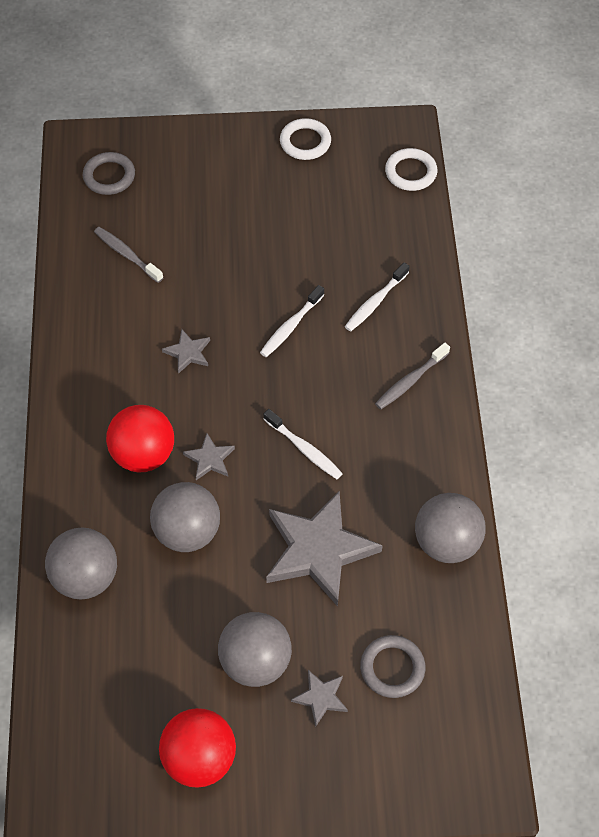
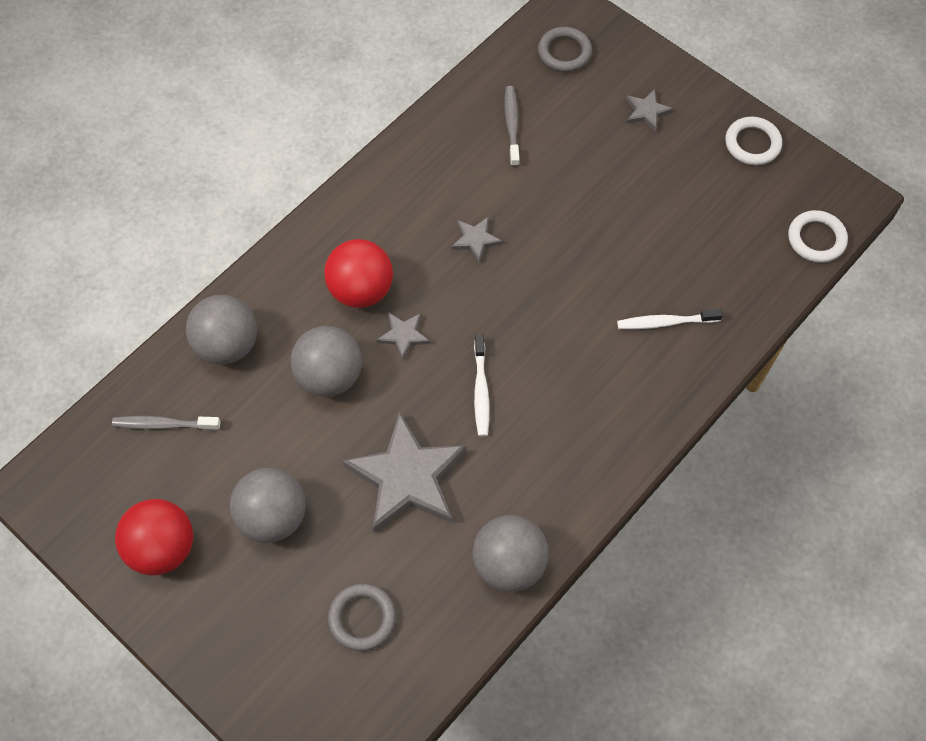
camera: 45 degrees right, 5 degrees up
(290, 326) = (575, 285): white toothbrush -> none
(321, 697) = (288, 588): grey star -> grey star (646, 111)
(410, 381) = (623, 410): grey toothbrush -> grey toothbrush (164, 424)

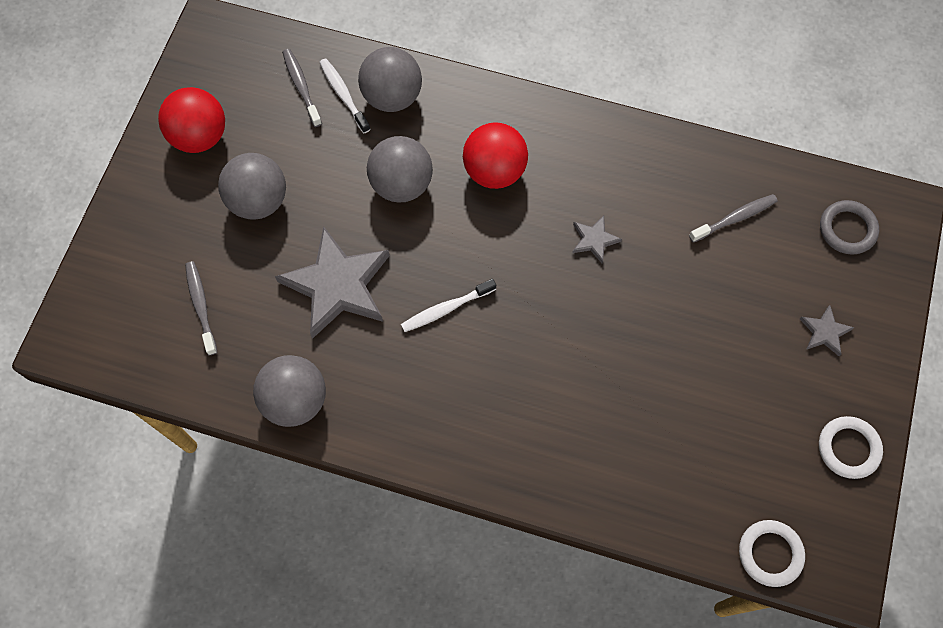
camera: 65 degrees right, 5 degrees up
(362, 618) = (201, 306): grey ring -> grey toothbrush
(403, 335) = (468, 224): grey star -> none
(665, 322) = (596, 440): white toothbrush -> white toothbrush (343, 95)

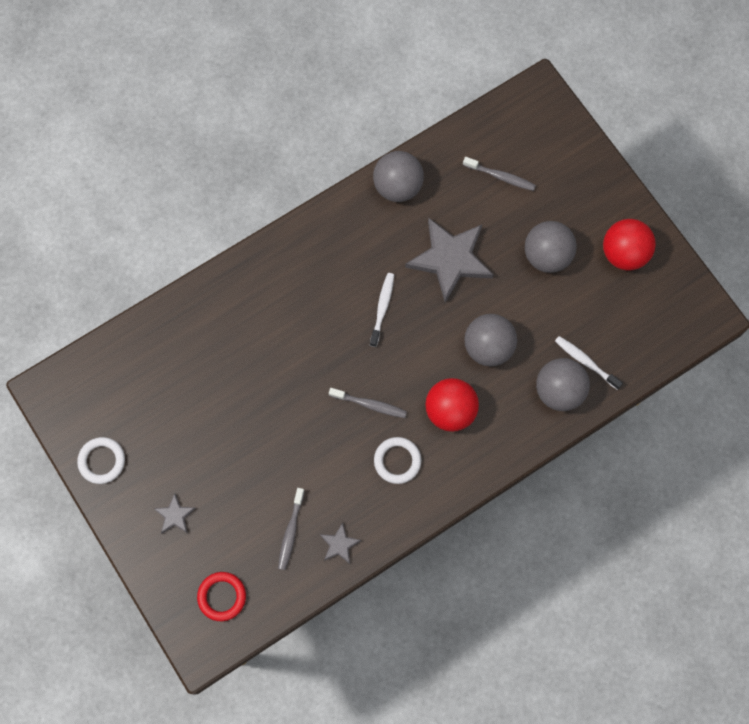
camera: 130 degrees right, 5 degrees up
(301, 86) = (613, 340): grey toothbrush -> grey toothbrush (370, 405)
(343, 95) = (585, 361): white toothbrush -> white toothbrush turned 150 degrees counterclockwise
(594, 240) = (351, 431): grey star -> grey star (339, 544)
(770, 553) = (91, 363): white ring -> white ring (397, 461)
(847, 229) = (222, 596): grey ring -> red ring

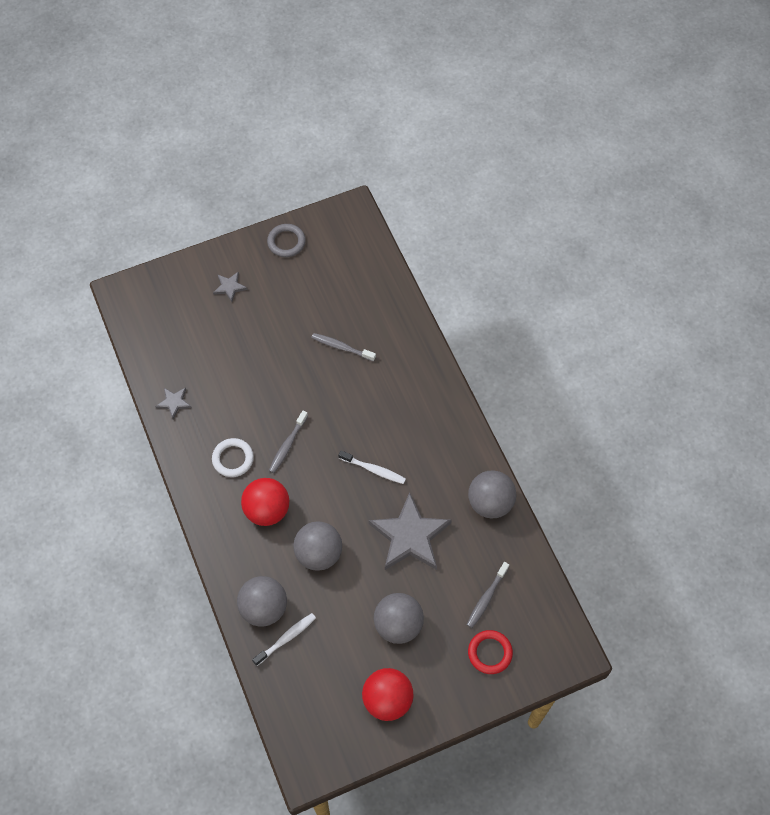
camera: 100 degrees right, 10 degrees down
(102, 461) = (286, 242): white ring -> grey ring
(222, 596) = (156, 312): red ring -> red ring (490, 653)
(290, 532) = (194, 368): grey toothbrush -> grey toothbrush (341, 347)

